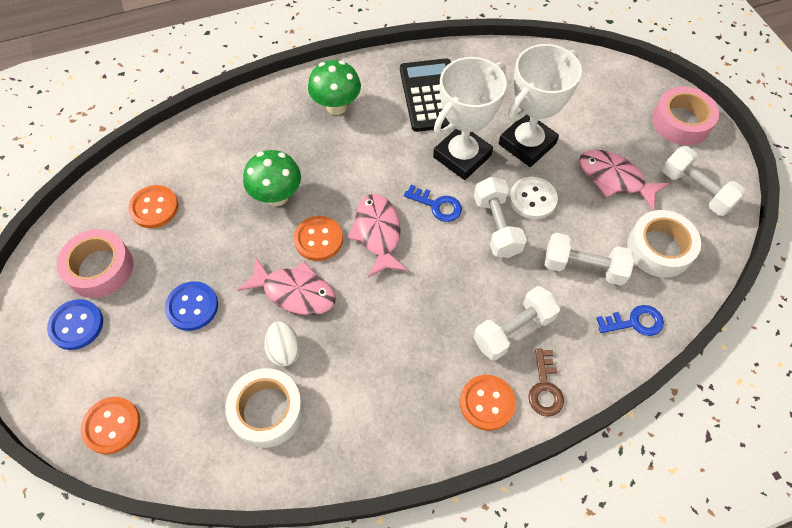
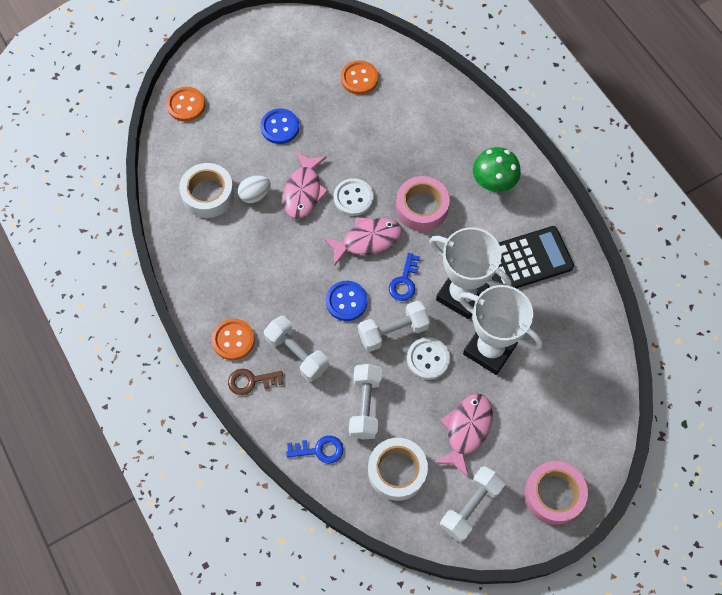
camera: 80 degrees right, 5 degrees up
(76, 325) = (254, 61): blue button -> blue button (346, 301)
(100, 268) = (300, 60): pink tape -> pink tape (421, 208)
(277, 196) = (388, 159): green mushroom -> none
(318, 239) = (353, 198): orange button -> white button
(635, 322) = (319, 450): blue key -> blue key turned 75 degrees counterclockwise

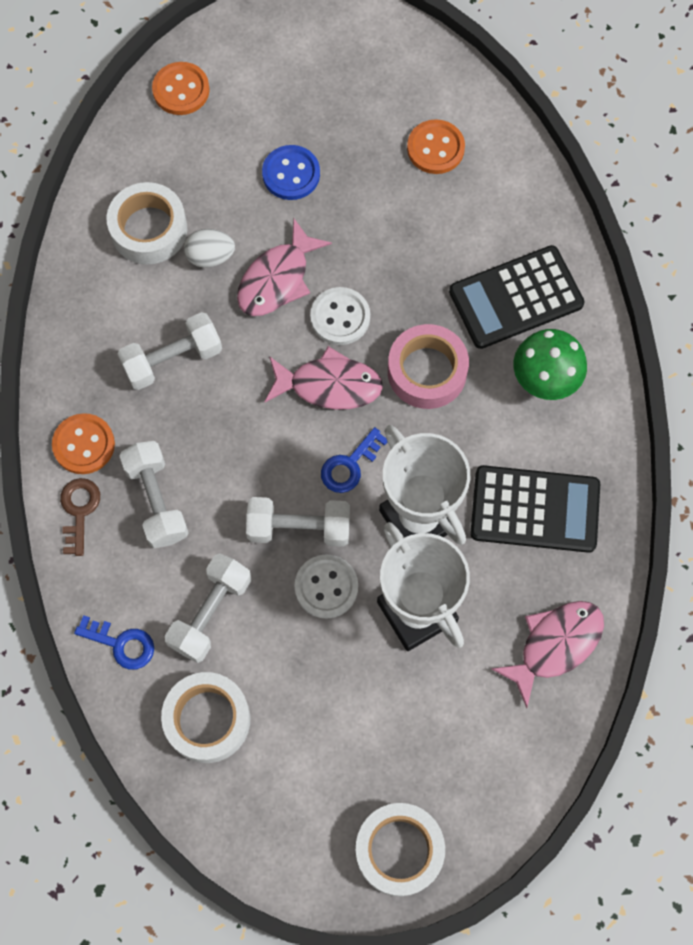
camera: 25 degrees right, 5 degrees up
(251, 381) = (79, 511): brown key -> brown key turned 75 degrees clockwise
(346, 301) = (257, 458): blue button -> none
(451, 144) = (516, 297): none -> black calculator
(466, 430) = (328, 708): pink fish -> pink fish (555, 645)
(470, 507) = (279, 813): white dumbbell -> white dumbbell (172, 359)
(553, 494) = (399, 850): pink tape -> white tape

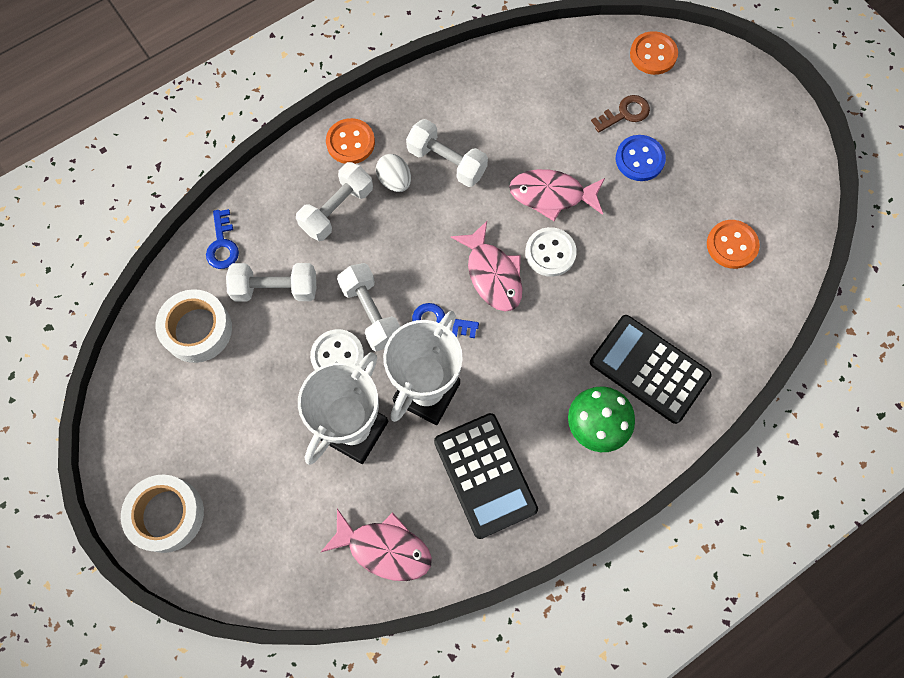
camera: 60 degrees right, 0 degrees up
(79, 511) = (302, 166): brown key -> brown key (625, 113)
(149, 229) = (533, 93): white tape -> none
(210, 256) = (539, 143): white egg -> white egg (395, 181)
(427, 371) = (547, 336): pink tape -> none

